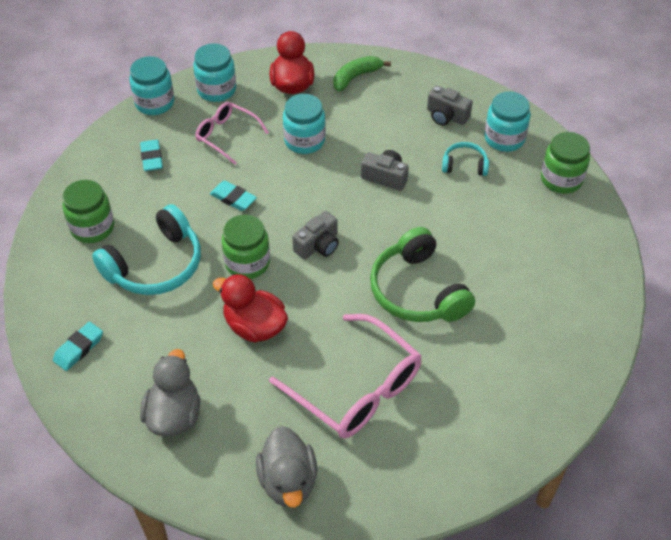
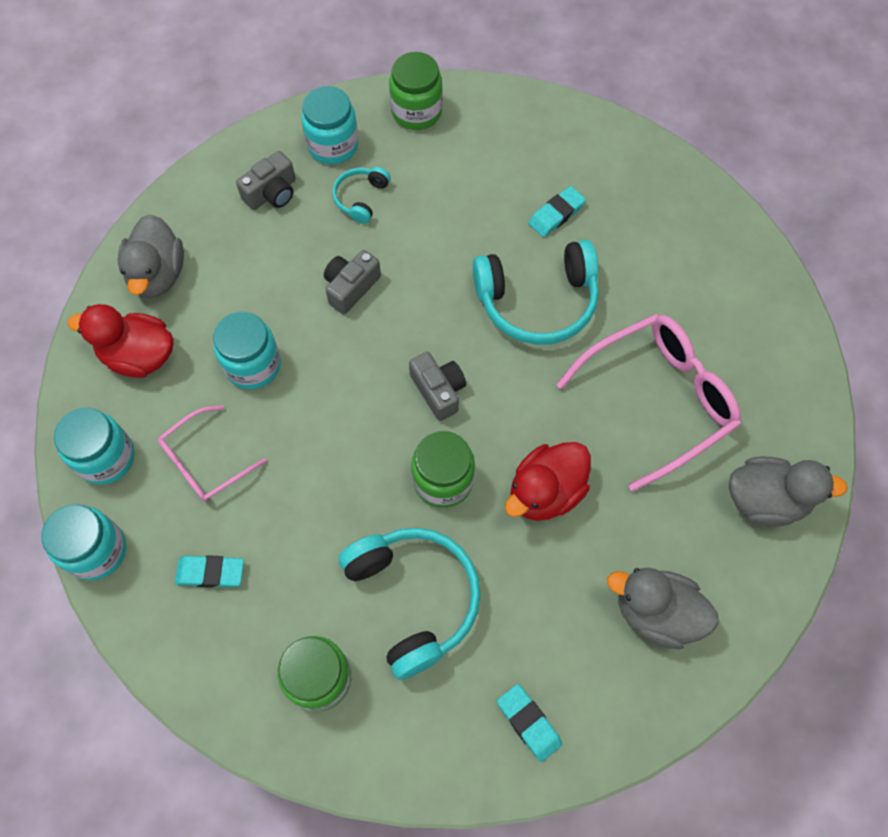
camera: 75 degrees left, 15 degrees up
(233, 198) = (326, 476): turquoise eraser -> turquoise eraser (556, 214)
(356, 77) = (158, 274): green banana -> grey duck
(417, 291) = (537, 301): green headphones -> turquoise headphones

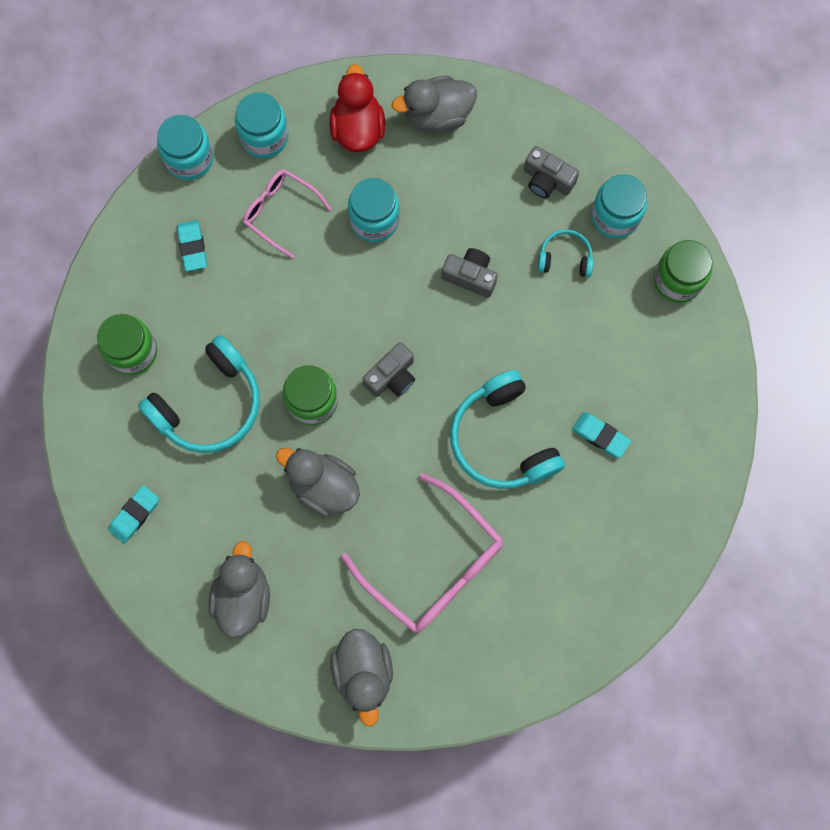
camera: 75 degrees right, 10 degrees up
(545, 492) = (323, 486): red duck -> grey duck

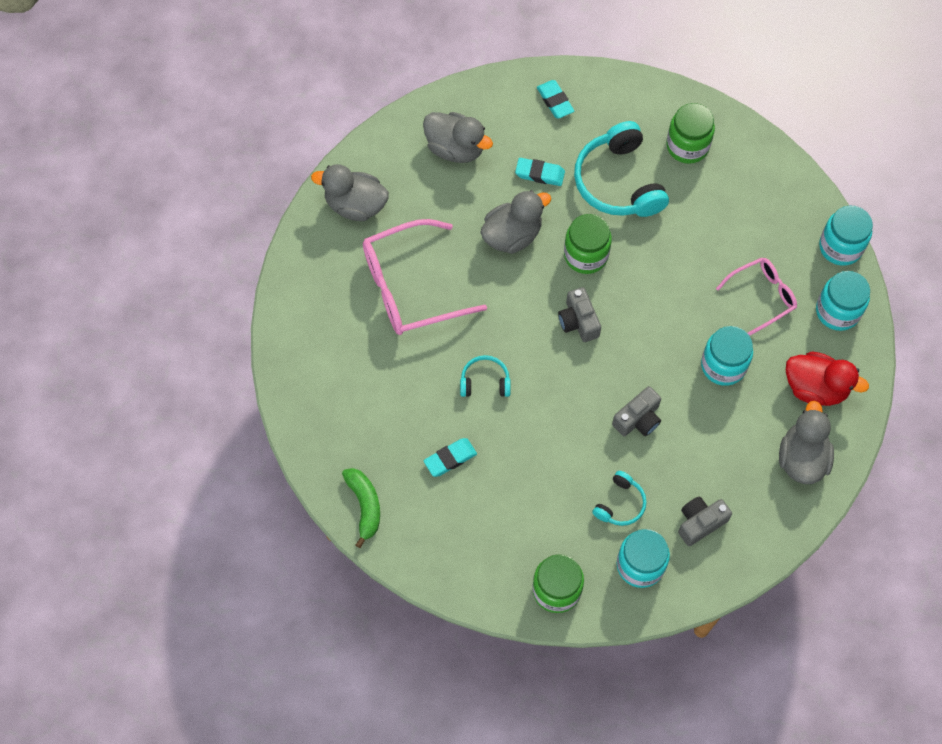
camera: 115 degrees right, 10 degrees down
(192, 247) = (759, 220): turquoise eraser -> turquoise eraser (540, 174)
(502, 439) = (485, 382): turquoise headphones -> turquoise headphones, size x0.50
(690, 495) = (365, 506): none -> green banana

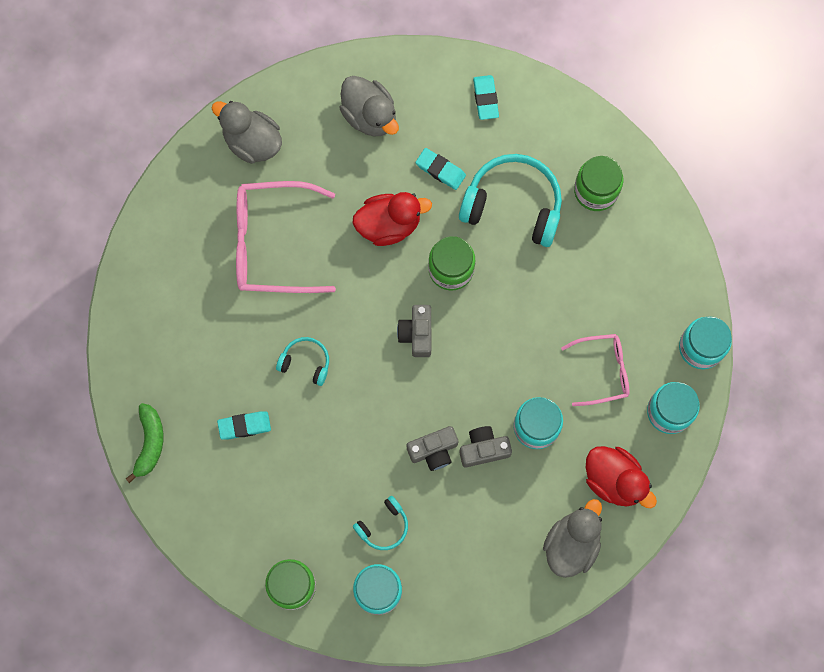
camera: 20 degrees right, 10 degrees up
(512, 235) = (389, 224): grey duck -> red duck
(618, 182) = (513, 205): turquoise headphones -> turquoise headphones turned 105 degrees clockwise
(700, 523) = (450, 571): grey camera -> grey camera (483, 449)

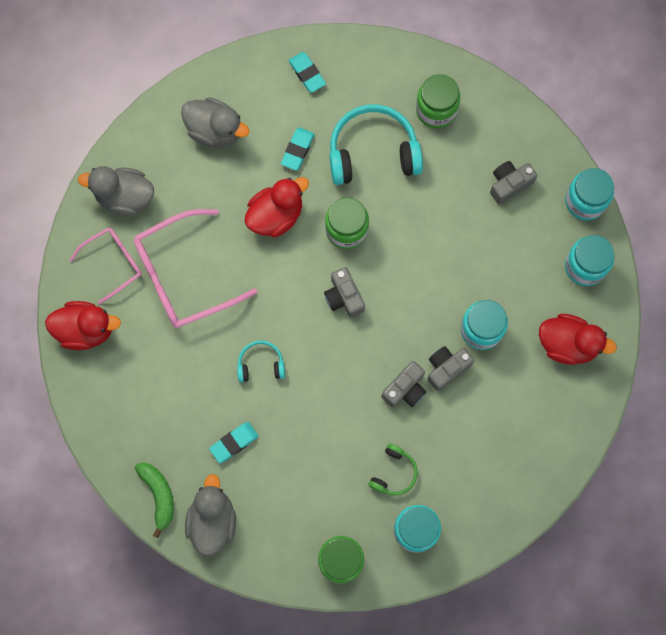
camera: 25 degrees left, 0 degrees up
(155, 253) = (86, 329): none -> red duck
(383, 526) = (393, 473): turquoise headphones -> green headphones
(440, 170) = (297, 150): turquoise eraser -> turquoise eraser turned 75 degrees counterclockwise
(571, 544) = (558, 414): grey duck -> grey duck (212, 520)
(603, 371) = (514, 257): pink glasses -> pink glasses (113, 263)
(633, 297) = (509, 184): none -> grey camera

